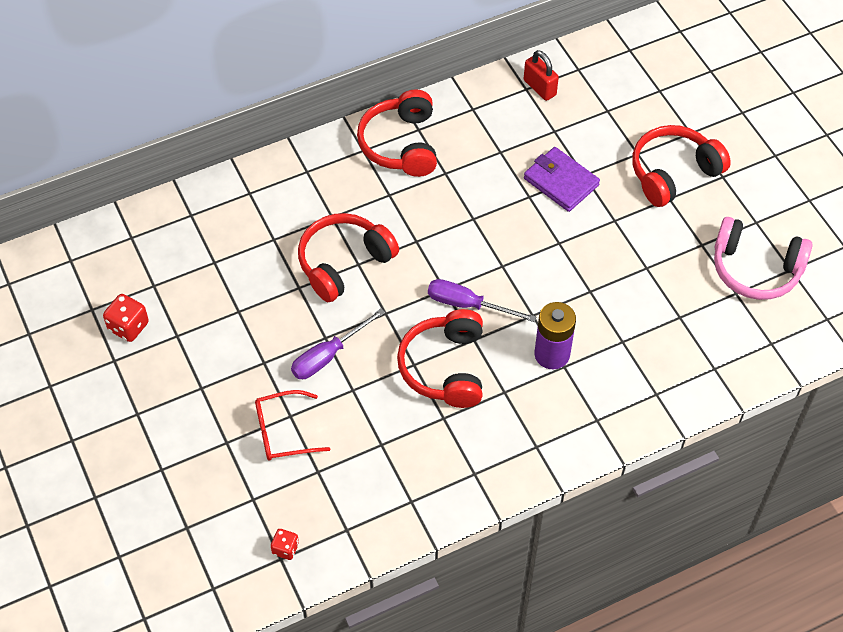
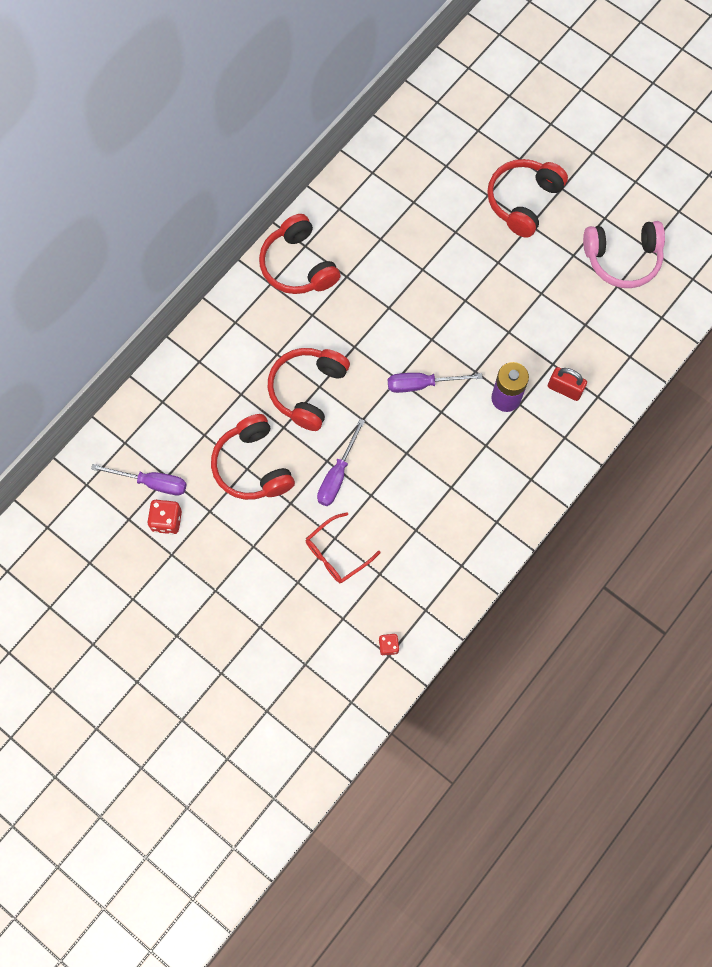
camera: 25 degrees left, 15 degrees up
(135, 285) = (151, 483): none -> purple screwdriver
(445, 367) = (431, 445): red headphones -> red headphones (253, 466)
(539, 88) = (383, 167): red padlock -> red padlock (564, 389)
(561, 182) = (441, 246): purple wallet -> none

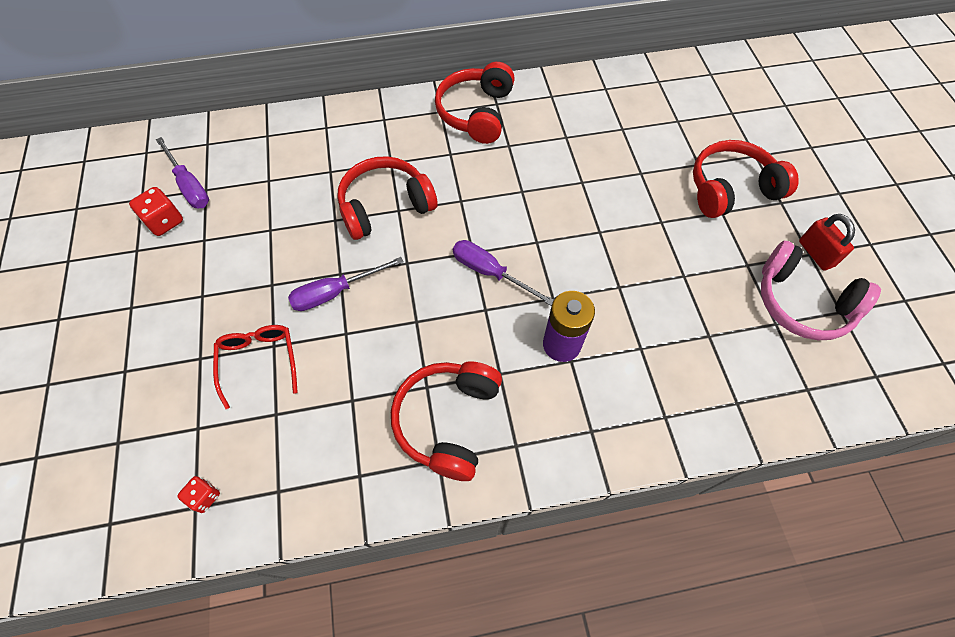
camera: 40 degrees right, 10 degrees down
(253, 466) = (276, 231): red headphones -> red headphones (448, 421)
(336, 554) = (259, 361): red glasses -> red glasses turned 75 degrees clockwise
(564, 389) = (633, 382): red padlock -> red padlock (816, 253)

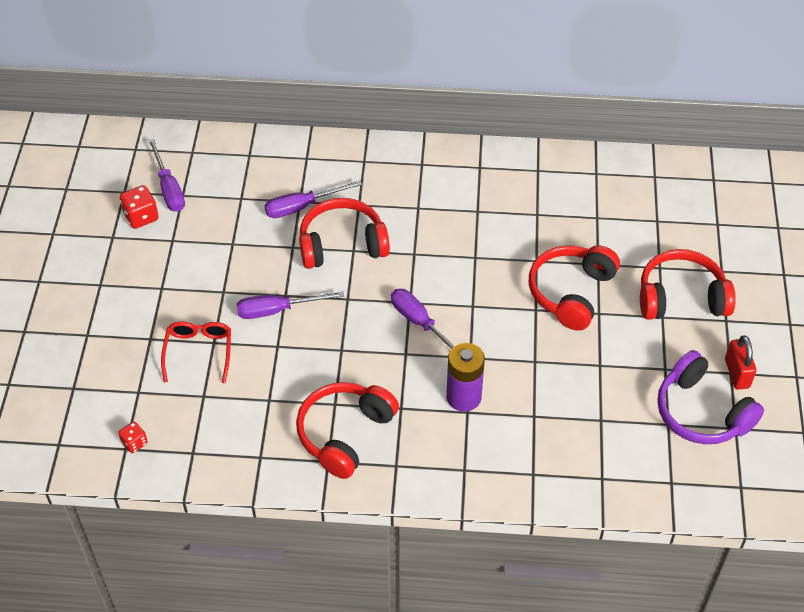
camera: 15 degrees right, 10 degrees down
(334, 176) = (302, 207): none -> purple screwdriver
(476, 113) = (456, 173): red headphones -> red headphones (571, 292)
(802, 303) = (701, 412): pink headphones -> purple headphones

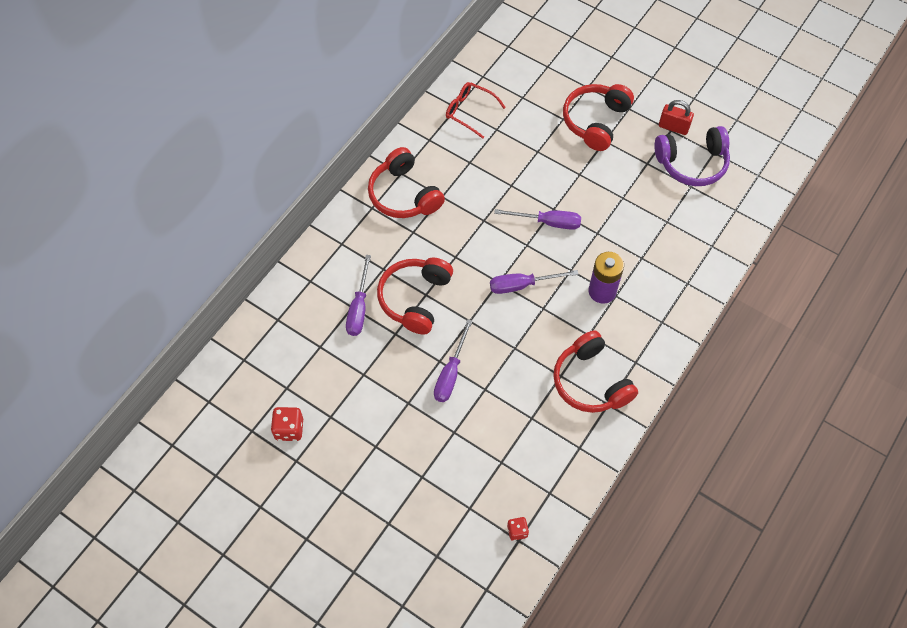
camera: 60 degrees left, 10 degrees up
(169, 188) = (272, 395): purple screwdriver -> purple screwdriver (548, 222)
(199, 352) = (457, 447): red glasses -> red glasses (469, 111)
(571, 292) = (552, 180): red headphones -> red headphones (404, 194)

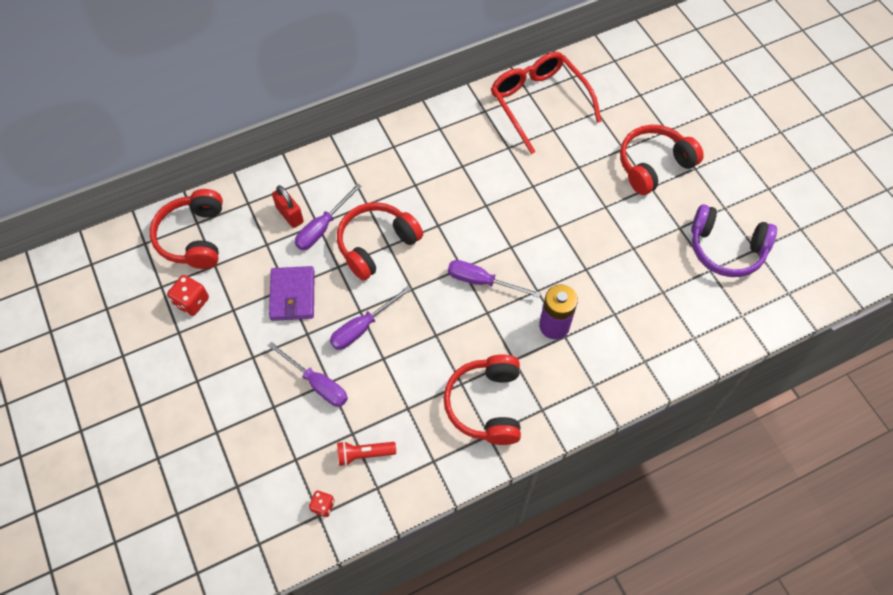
camera: 30 degrees right, 0 degrees up
(373, 377) = (292, 295): none -> purple wallet
(404, 194) = (429, 148): red headphones -> red headphones (194, 237)
(469, 111) = (538, 103): red glasses -> red glasses, size x1.73
(522, 473) = (364, 454): none -> red flashlight
(548, 222) = (544, 236): purple screwdriver -> purple screwdriver (317, 383)
(673, 127) = (729, 206): red padlock -> red padlock (290, 215)

